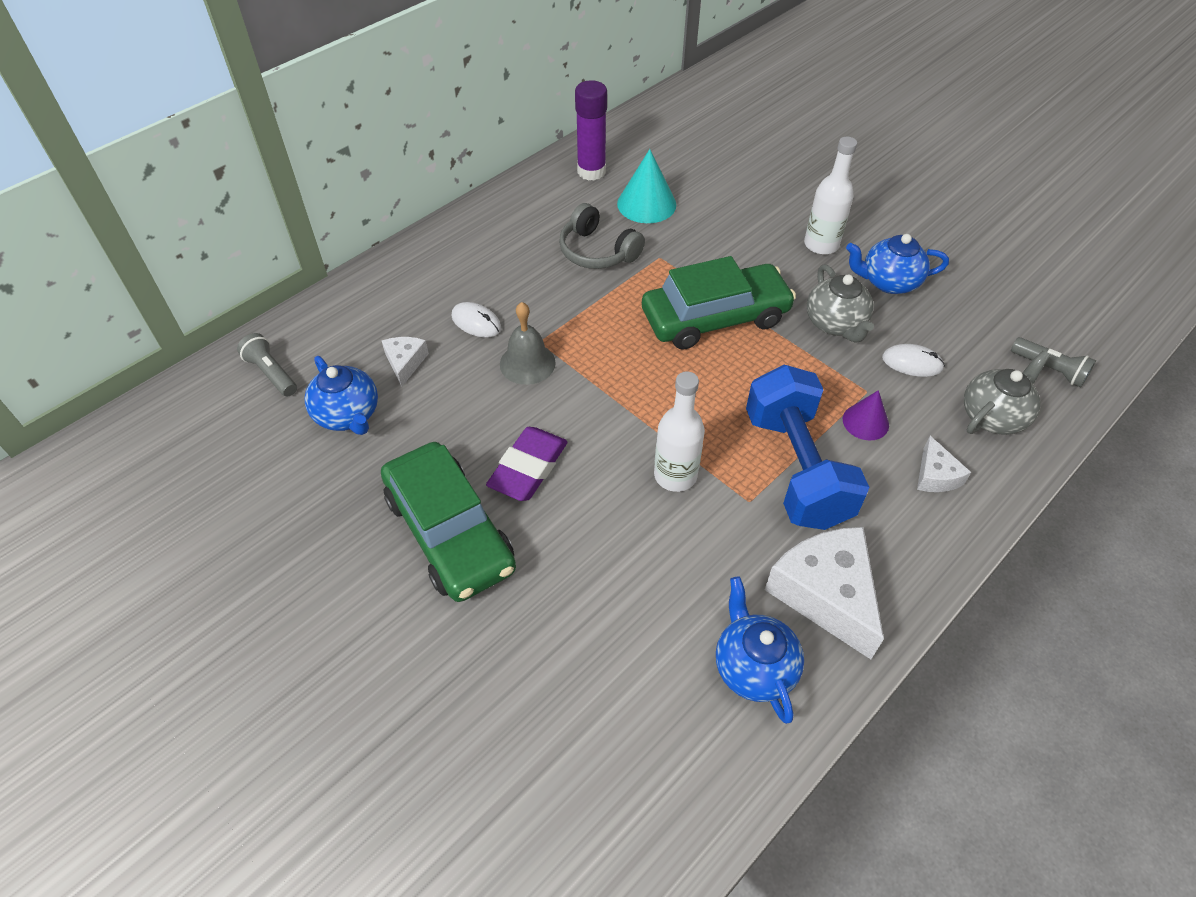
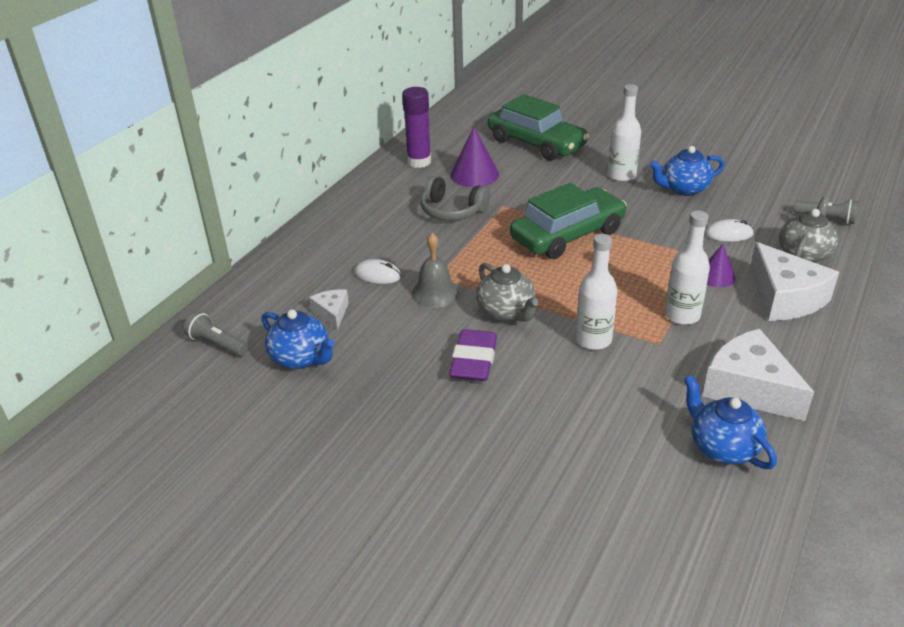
camera: 15 degrees left, 15 degrees down
(450, 532) = (432, 417): green car -> green car (536, 143)
(646, 204) = (474, 174): turquoise cone -> purple cone
(796, 468) = (682, 315): blue dumbbell -> white bottle
(835, 324) = (660, 221): grey teapot -> grey teapot (506, 312)
(935, 475) = (785, 298): white cheese -> white cheese, size x2.00

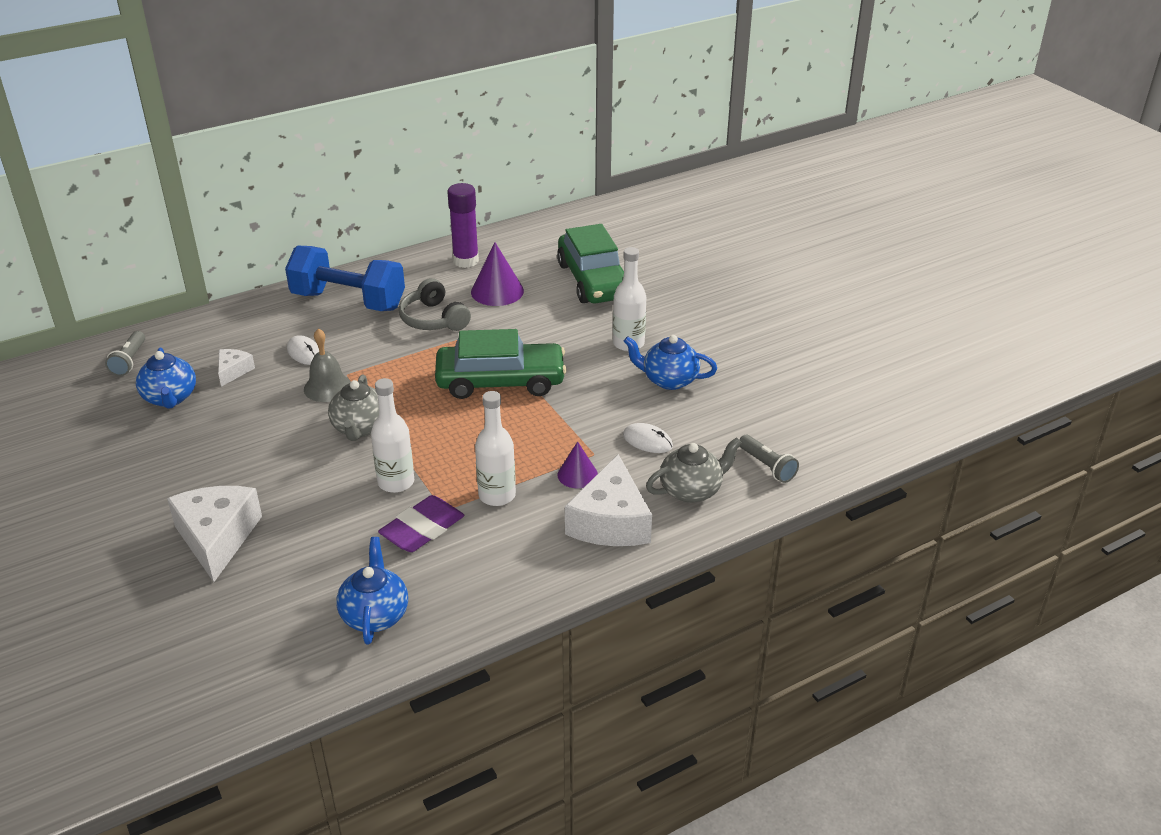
camera: 30 degrees right, 0 degrees up
(217, 344) = (129, 361): grey flashlight -> grey flashlight turned 150 degrees counterclockwise
(361, 222) = (348, 301): none -> blue dumbbell
(474, 361) = (284, 456): purple eraser -> purple eraser (422, 529)
(748, 388) = (463, 581): white cheese -> white cheese (217, 538)

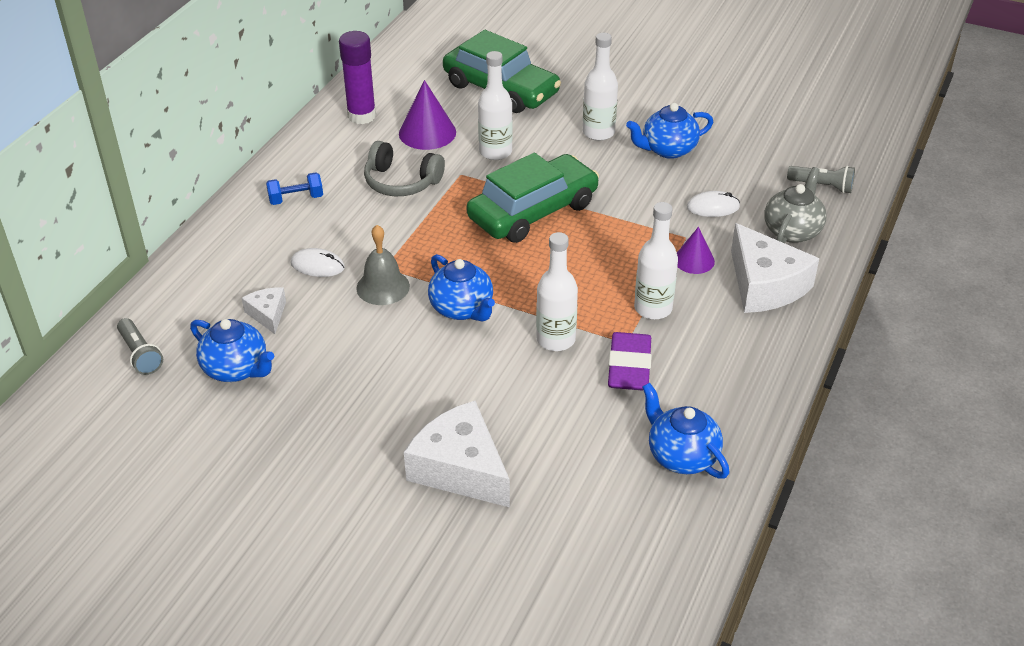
camera: 35 degrees left, 5 degrees up
(348, 301) = (296, 199): blue dumbbell -> blue dumbbell, size x0.43
(360, 428) = (462, 309): grey teapot -> blue teapot
(529, 325) = (495, 152): none -> white bottle

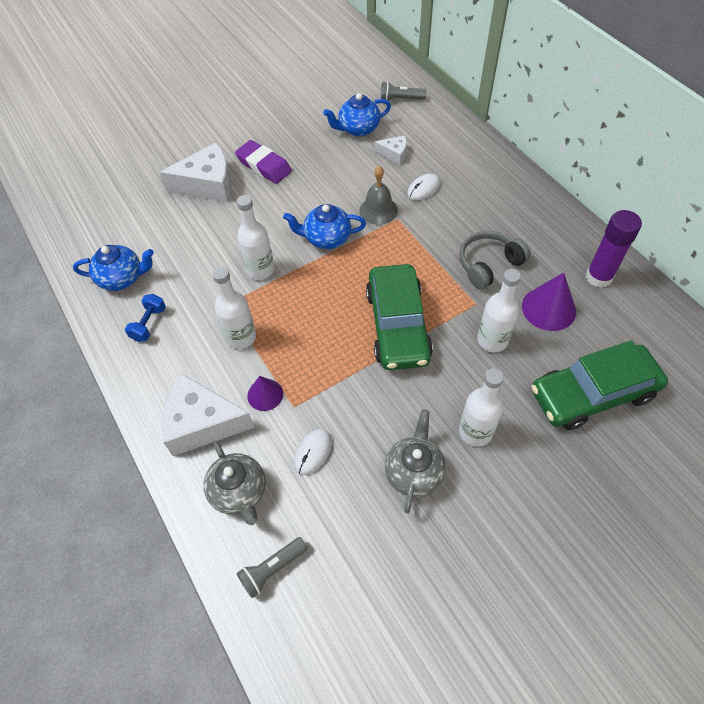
camera: 125 degrees right, 15 degrees up
(296, 199) = (505, 202): blue dumbbell -> blue dumbbell (149, 324)
(629, 367) = (205, 293): purple eraser -> purple eraser (264, 166)
(668, 149) = (414, 472): blue teapot -> grey teapot

